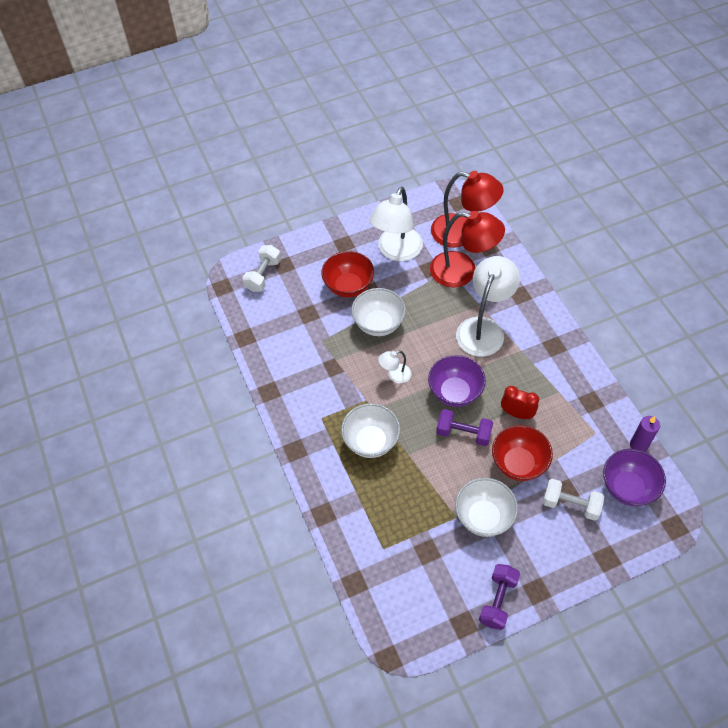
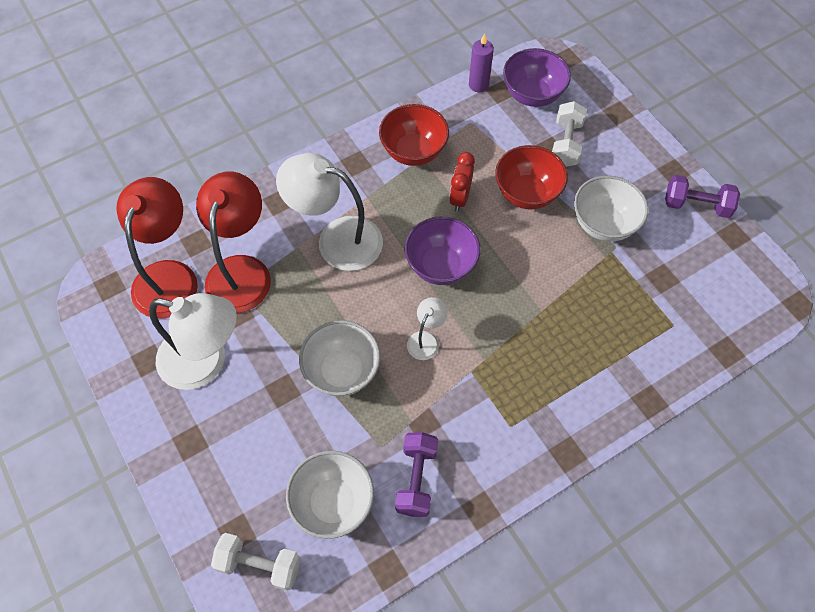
camera: 100 degrees left, 5 degrees up
(348, 286) = (276, 423): red bowl -> red bowl (413, 151)
(371, 441) = (533, 357): white bowl -> white bowl (333, 502)
(395, 375) = (426, 339): white lamp -> white lamp turned 120 degrees counterclockwise
(463, 433) = (498, 252): purple dumbbell -> purple dumbbell (416, 479)

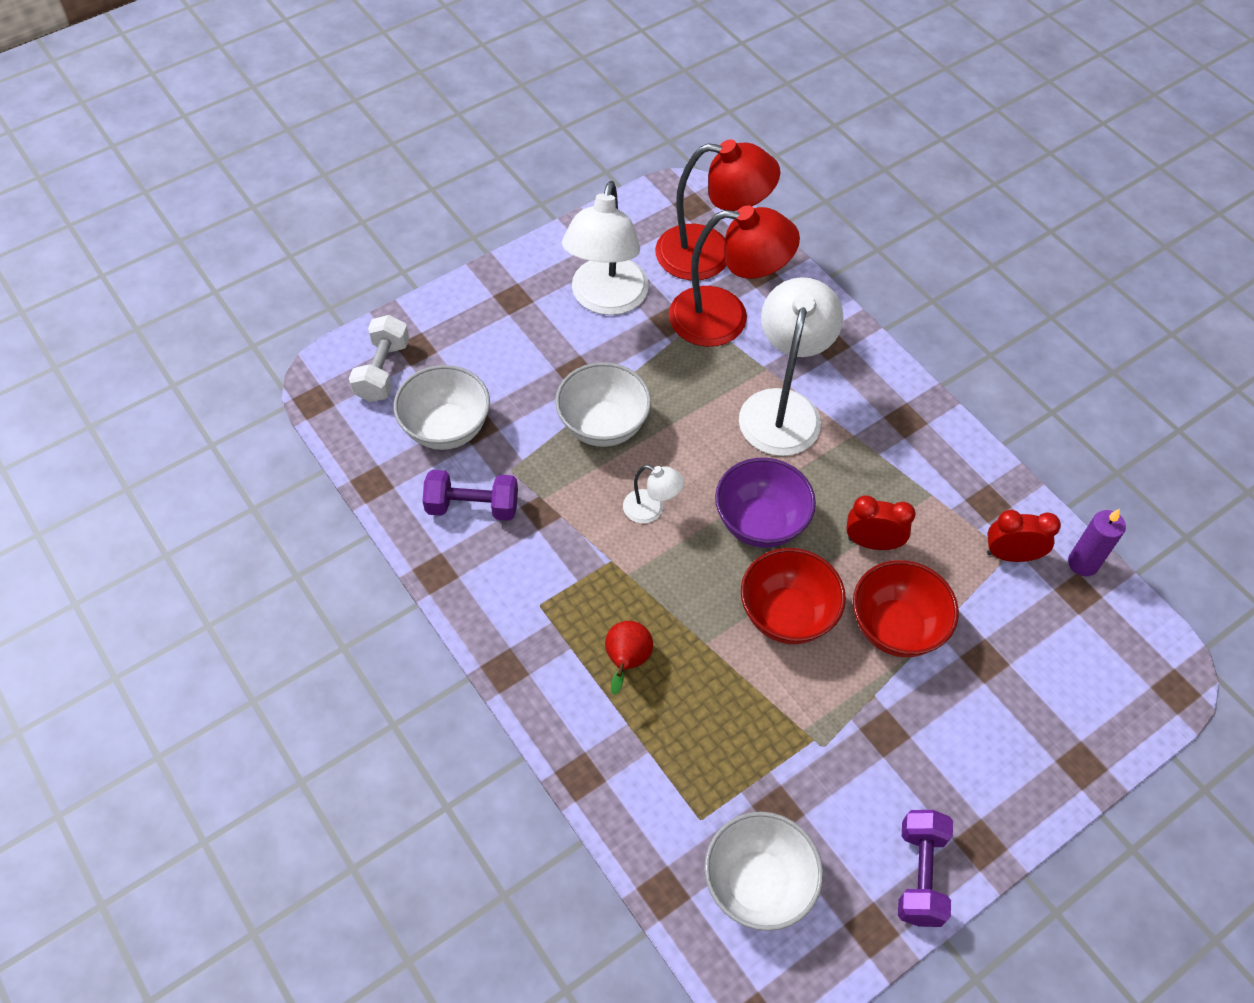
camera: 85 degrees right, 5 degrees down
(413, 151) = (939, 485): red bowl -> red bowl (787, 615)
(471, 121) = (1011, 555): none -> red clock
(532, 95) = (1084, 638): purple bowl -> none
(558, 365) = (626, 662): none -> red pear
(565, 144) = (999, 683): white dumbbell -> none
(603, 224) = (860, 731): white bowl -> white bowl (758, 884)

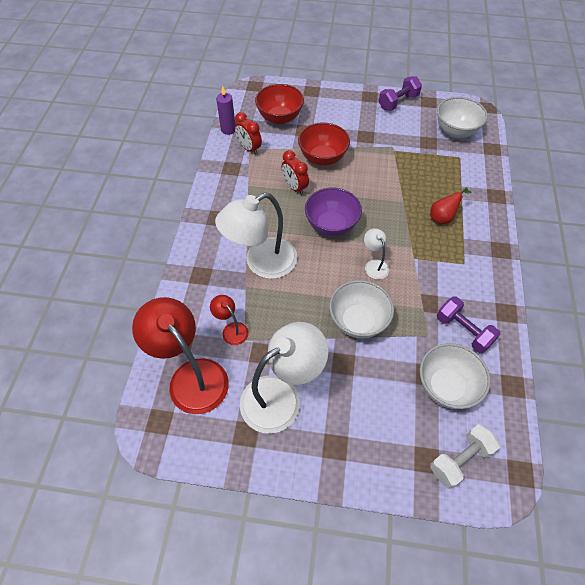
camera: 135 degrees left, 0 degrees up
(725, 318) = (231, 329): red lamp -> red lamp, size x0.47
(787, 615) = (359, 188): red bowl -> red bowl (280, 118)

